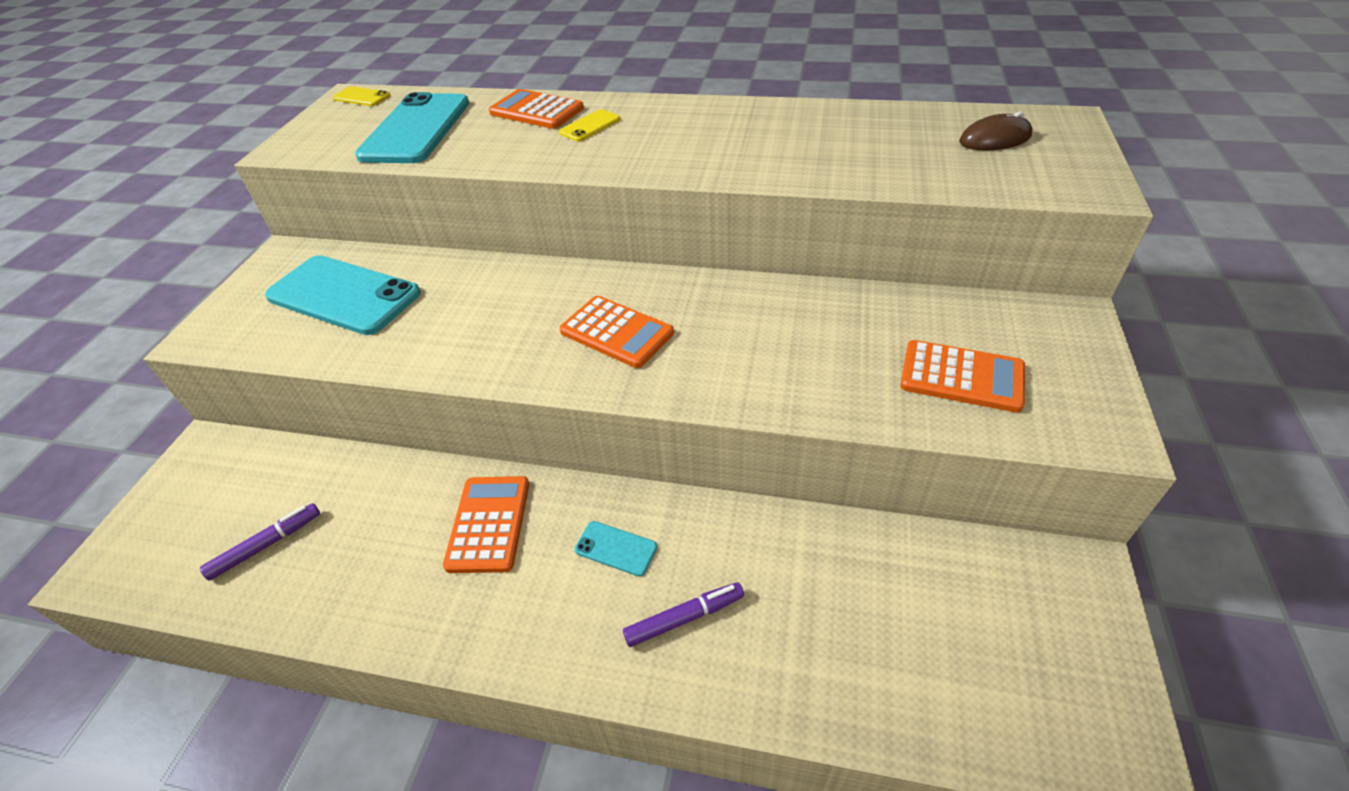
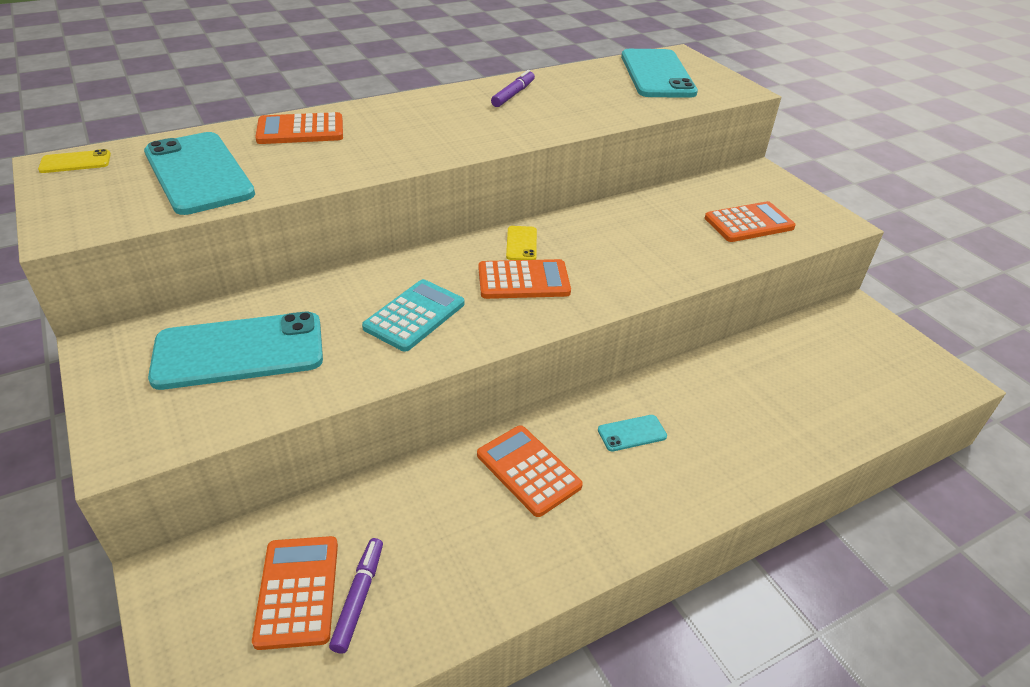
camera: 45 degrees left, 5 degrees down
(244, 512) = (298, 591): none -> orange calculator
(487, 324) = (414, 316): none -> turquoise calculator
(590, 126) = (370, 130): yellow phone -> yellow phone (521, 244)
(684, 618) = (717, 444): purple marker -> purple marker (513, 94)
(995, 139) = (657, 74): brown mouse -> turquoise phone

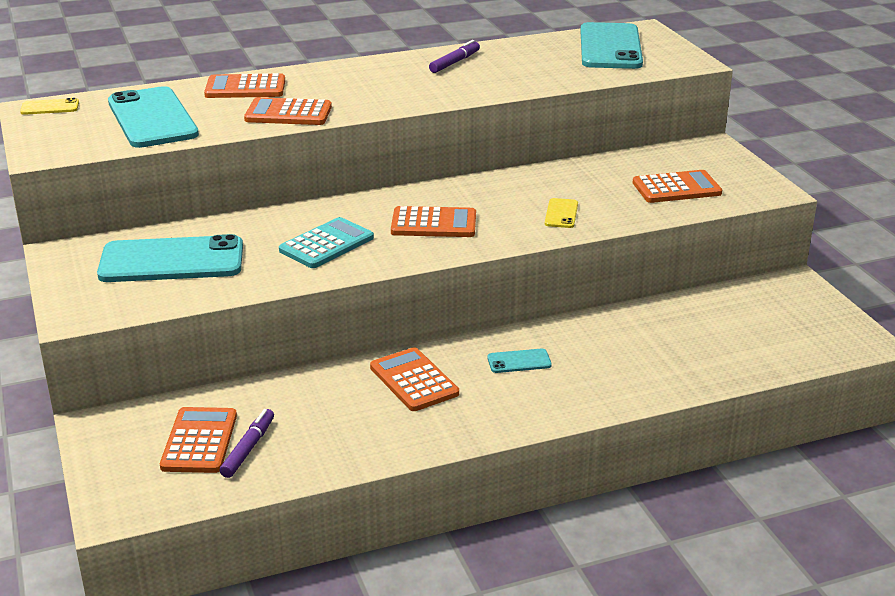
camera: 10 degrees right, 10 degrees down
(354, 161) = (288, 113): none -> orange calculator
(521, 244) = (441, 196): yellow phone -> yellow phone (561, 214)

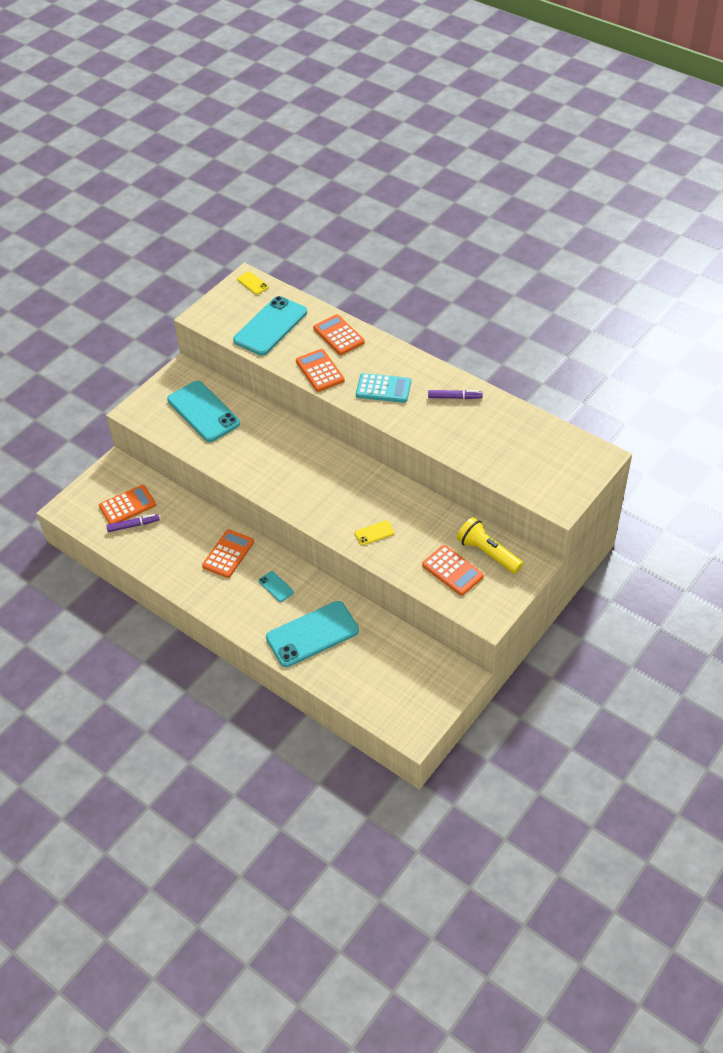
camera: 60 degrees right, 20 degrees up
(327, 244) = (263, 457): turquoise calculator -> turquoise calculator (383, 389)
(433, 224) = (318, 486): orange calculator -> none
(610, 47) = (550, 455): turquoise phone -> turquoise phone (312, 634)
(670, 162) = (488, 553): none -> yellow flashlight

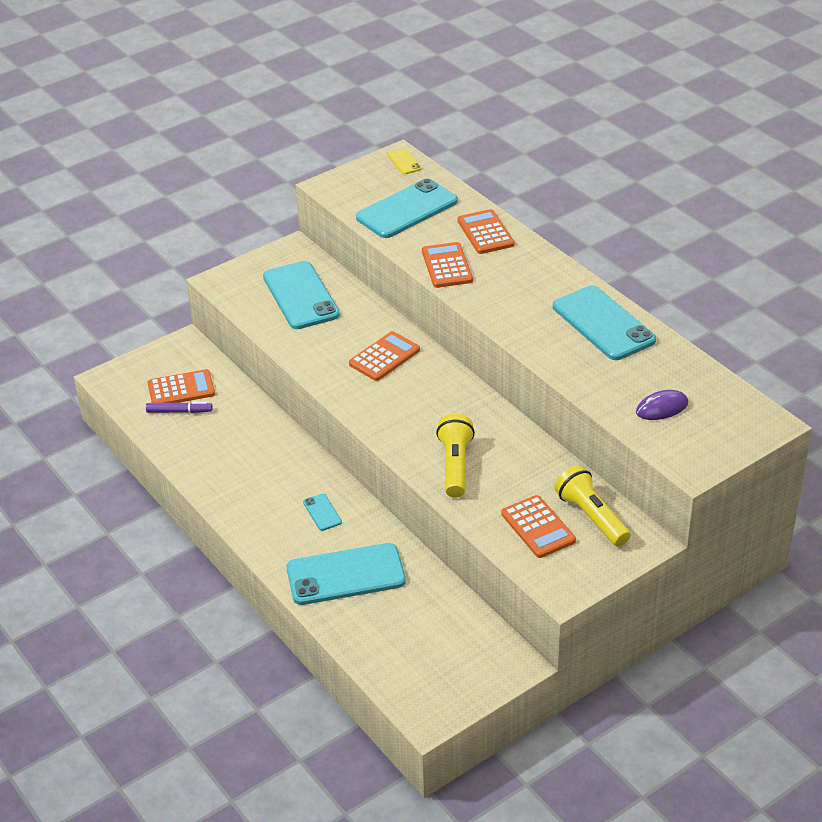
camera: 15 degrees right, 10 degrees down
(228, 554) = (279, 465): orange calculator -> orange calculator (384, 357)
(374, 533) = (455, 465): yellow phone -> yellow flashlight
(383, 389) = (517, 298): turquoise calculator -> none
(454, 397) = (603, 323): purple marker -> turquoise phone
(521, 460) = (662, 408): none -> purple mouse

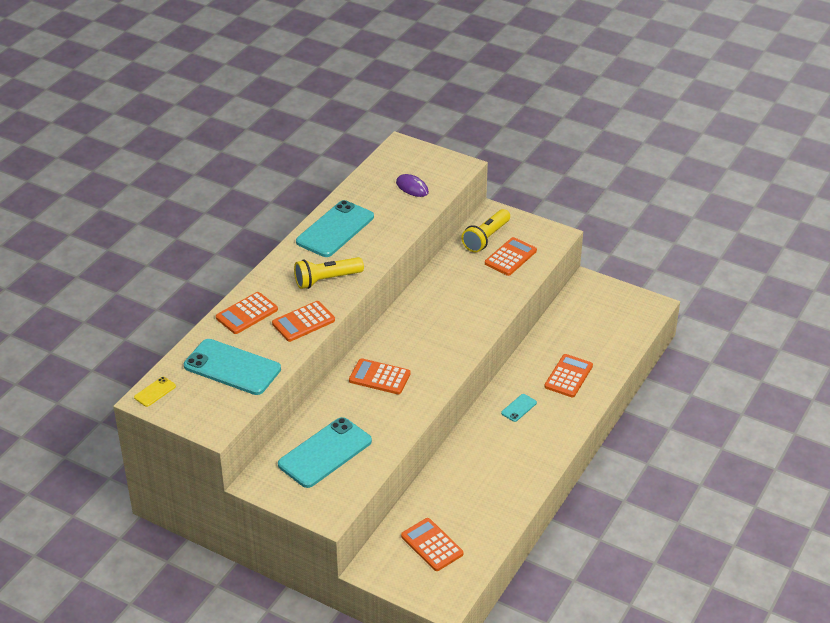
camera: 115 degrees left, 0 degrees up
(179, 411) = (460, 534): purple marker -> none
(346, 575) = (568, 376): turquoise phone -> orange calculator
(455, 465) = (477, 307): yellow flashlight -> yellow flashlight (326, 280)

